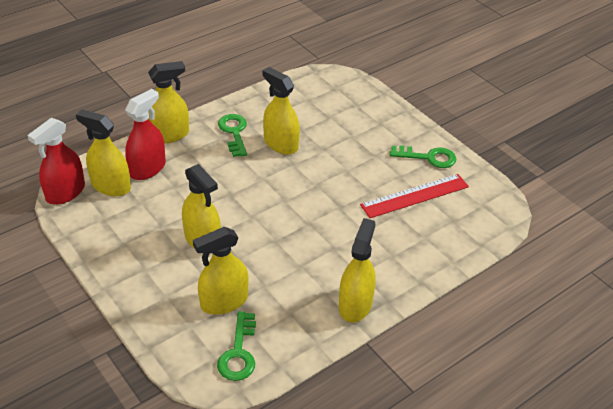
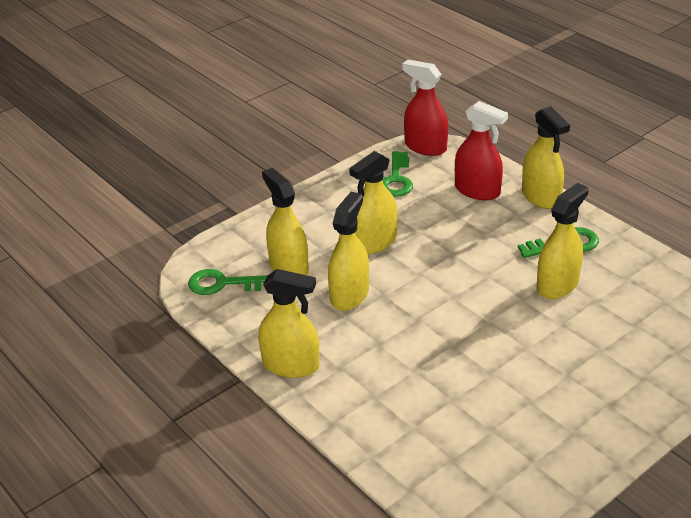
camera: 90 degrees right, 5 degrees down
(111, 186) = (442, 172): yellow spray bottle -> yellow spray bottle (349, 295)
(415, 196) = (492, 417): red ruler -> none
(428, 157) = (582, 433): green key -> green key (396, 179)

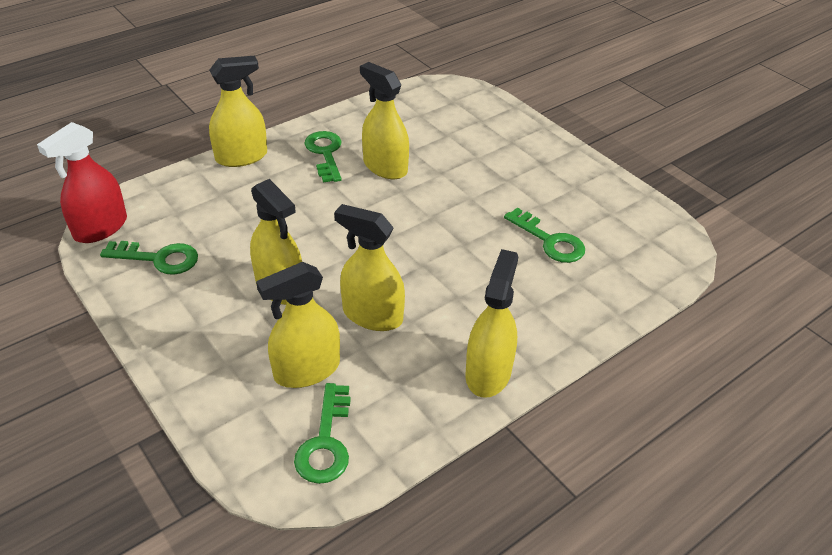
camera: 90 degrees left, 5 degrees up
(471, 408) = (550, 241): none -> green key
(477, 190) = (211, 198): red spray bottle -> none

